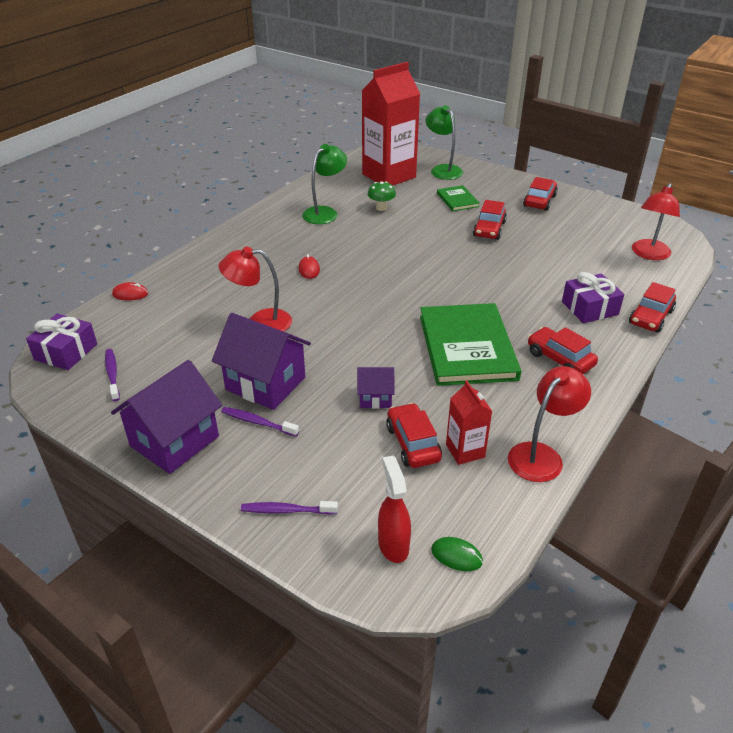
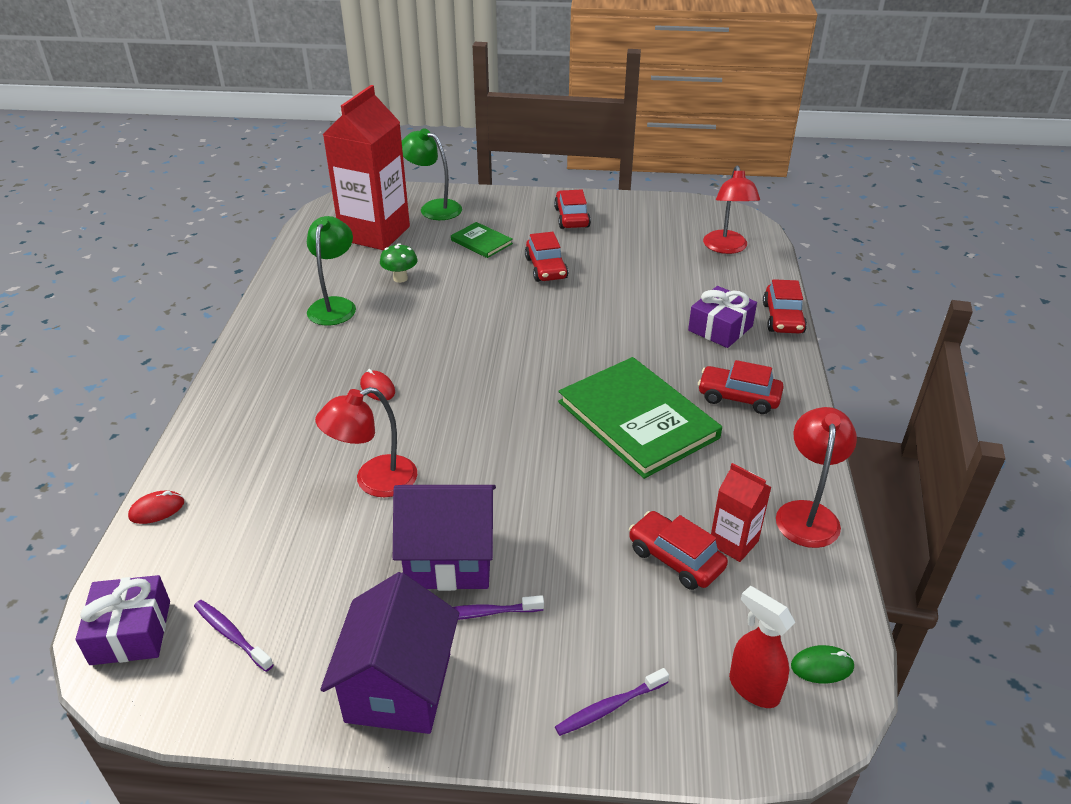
camera: 30 degrees left, 0 degrees up
(375, 398) = (591, 522): purple house -> none

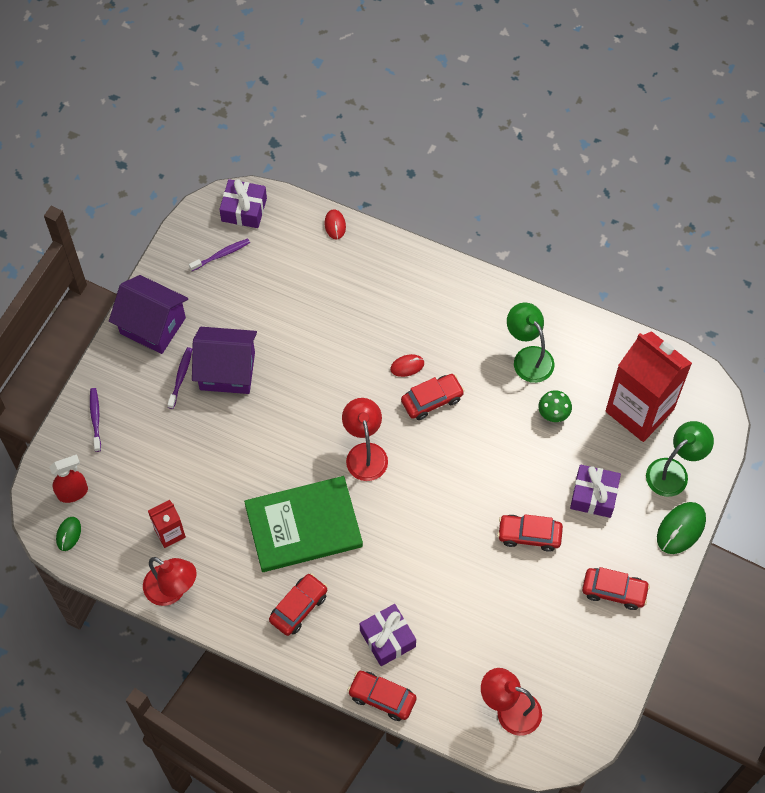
camera: 110 degrees right, 25 degrees up
(334, 305) = (528, 357): green lamp -> green lamp turned 150 degrees counterclockwise
(374, 481) = (310, 345): red lamp -> red lamp (365, 453)
(449, 559) = (227, 371): purple house -> purple house turned 75 degrees clockwise
(481, 242) = (593, 495): green book -> purple gift
(489, 197) = (681, 529): none -> green mouse
(675, 559) = (172, 493): red car -> red car (432, 400)

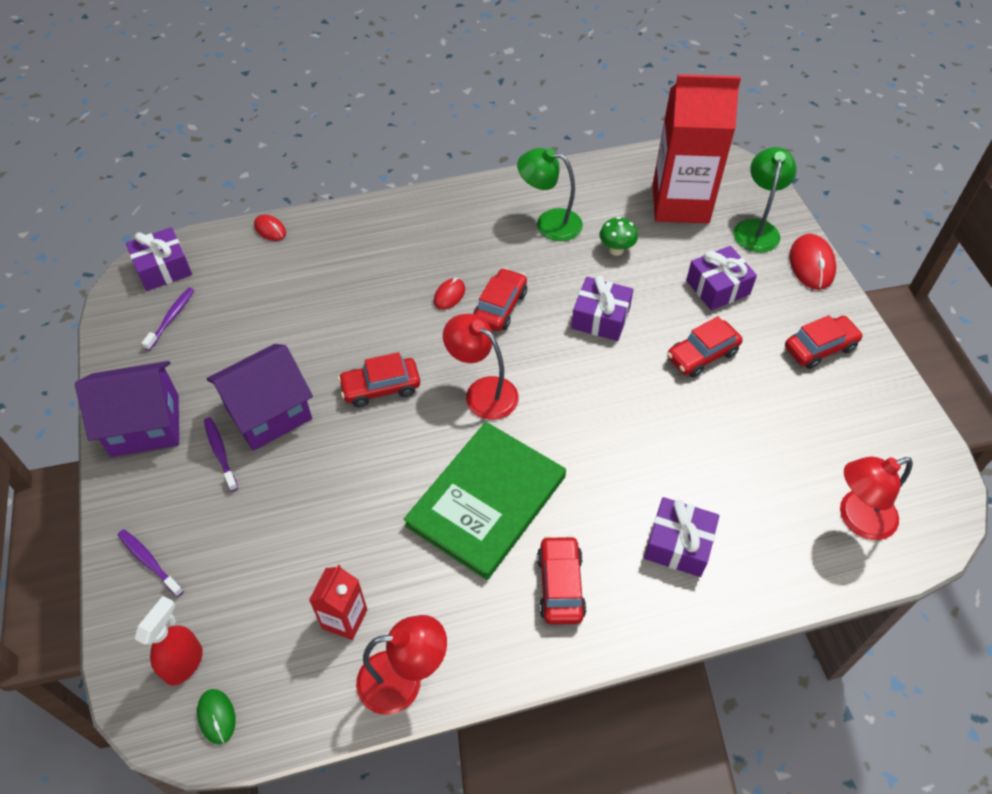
camera: 40 degrees left, 10 degrees down
(382, 698) = (734, 608): red car -> red car (381, 388)
(490, 458) = (600, 318): none -> purple gift
(681, 529) = (811, 264): green mouse -> red mouse

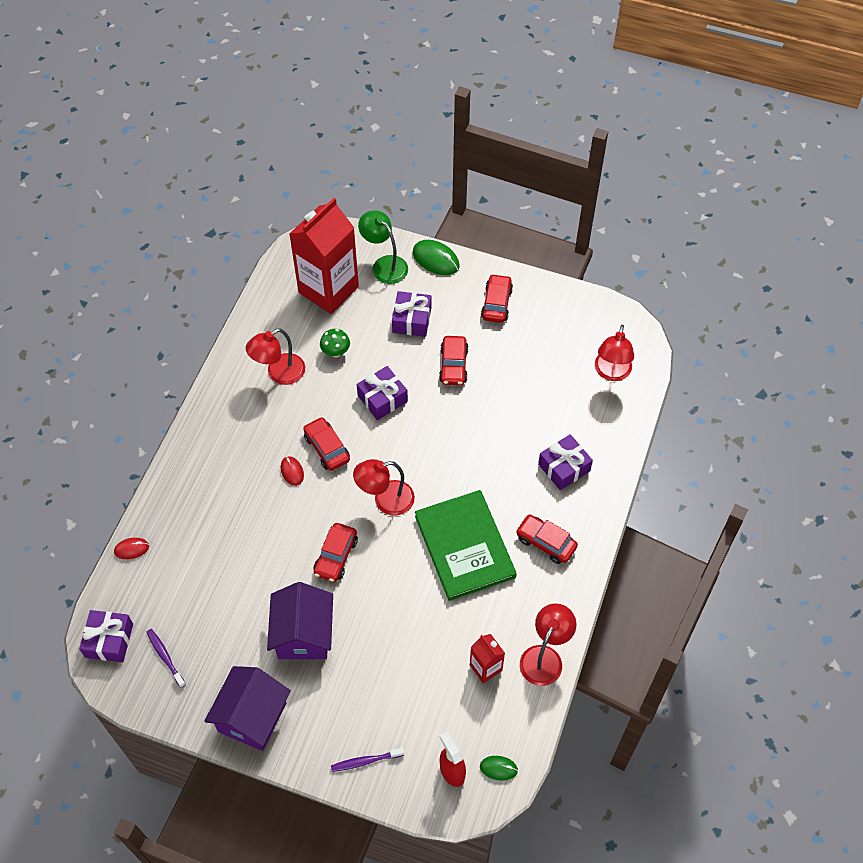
camera: 55 degrees left, 5 degrees up
(220, 453) = (312, 680): purple toothbrush -> none
(549, 223) = (279, 373): green lamp -> red lamp
(811, 264) = (436, 259): red mouse -> green mouse

